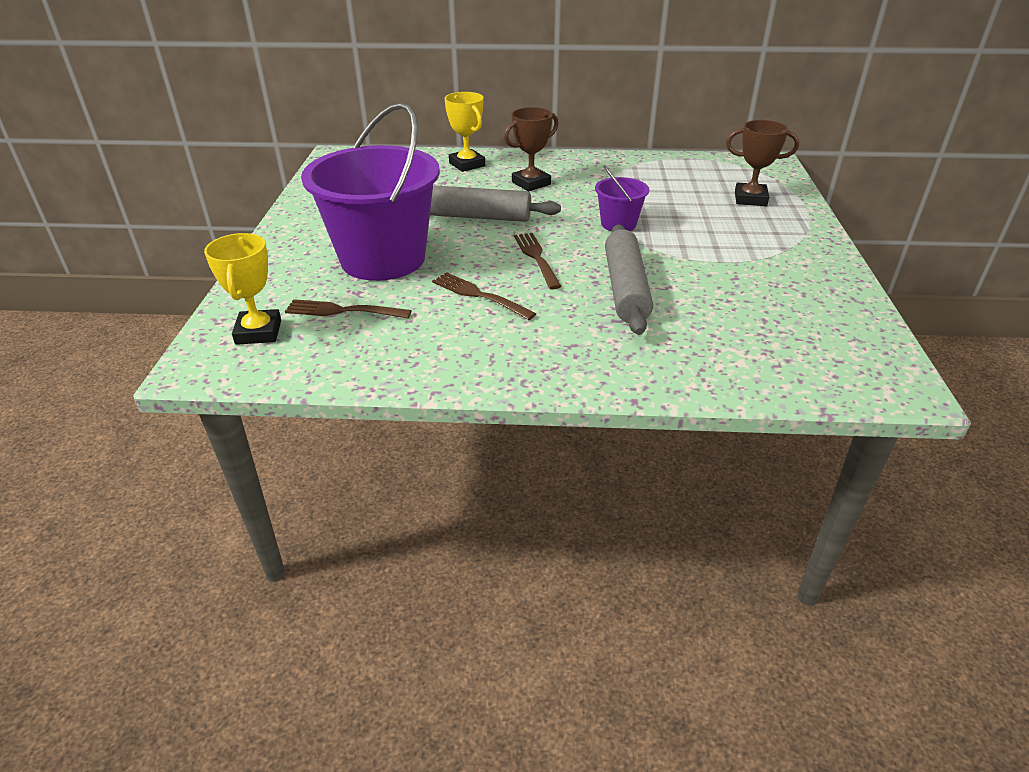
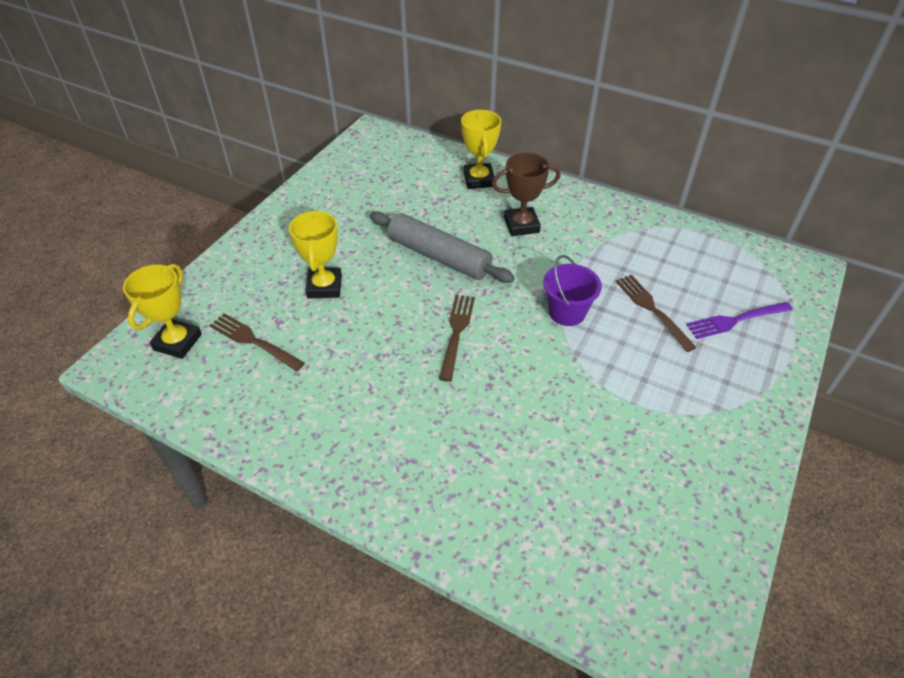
camera: 25 degrees right, 10 degrees up
(383, 259) = (324, 286): purple bucket -> yellow trophy
(479, 295) = (374, 364): brown fork -> brown fork (652, 309)
(626, 288) = (511, 406): grey rolling pin -> none
(750, 199) = (735, 320): brown trophy -> purple fork

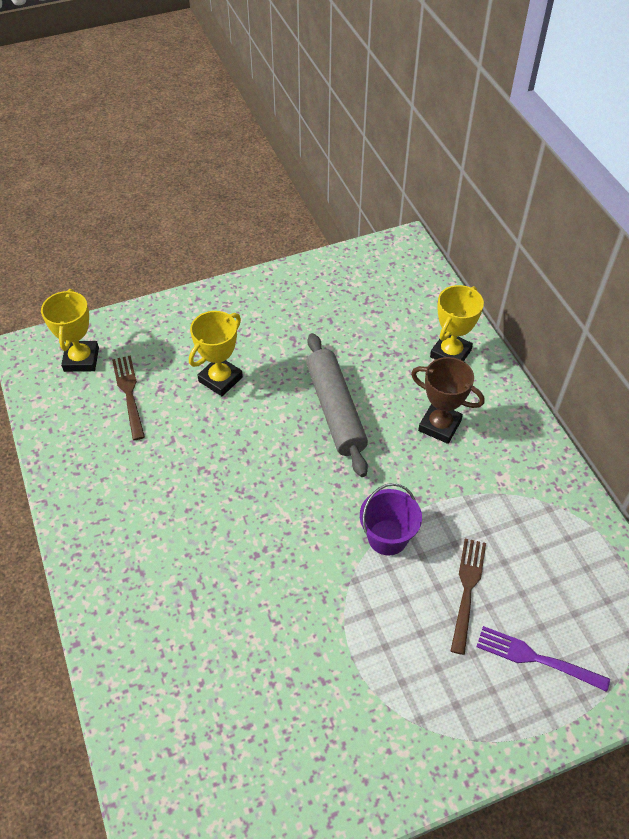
camera: 40 degrees right, 5 degrees up
(177, 342) = (81, 359): yellow trophy -> yellow trophy turned 60 degrees counterclockwise
(456, 333) = (277, 491): brown fork -> none

